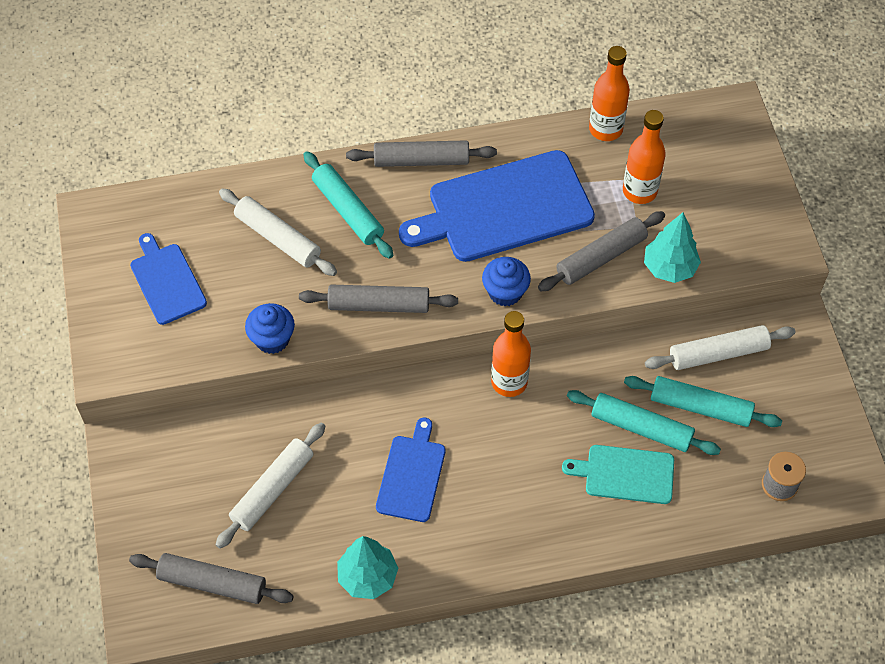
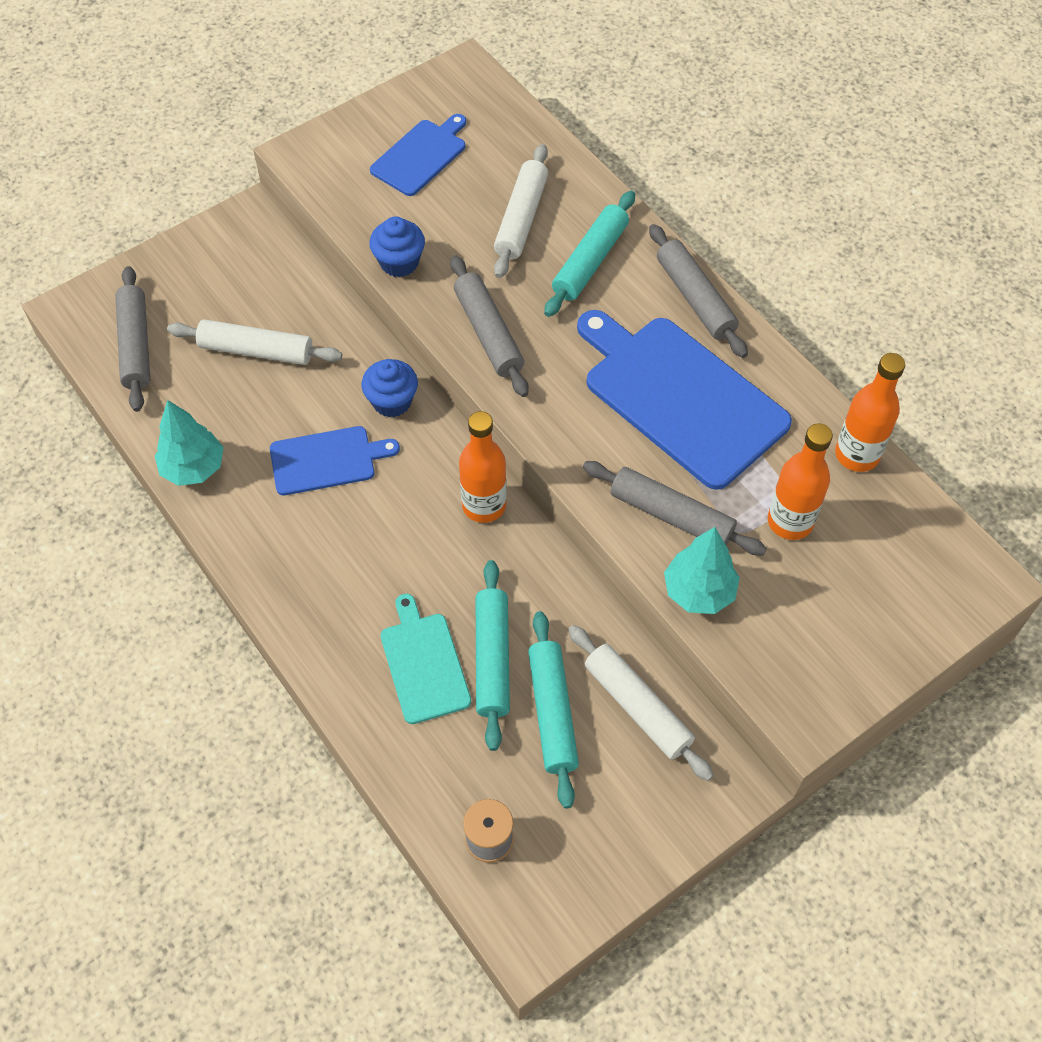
camera: 65 degrees right, 0 degrees up
(505, 292) = (569, 439): blue cupcake -> blue cupcake (392, 401)

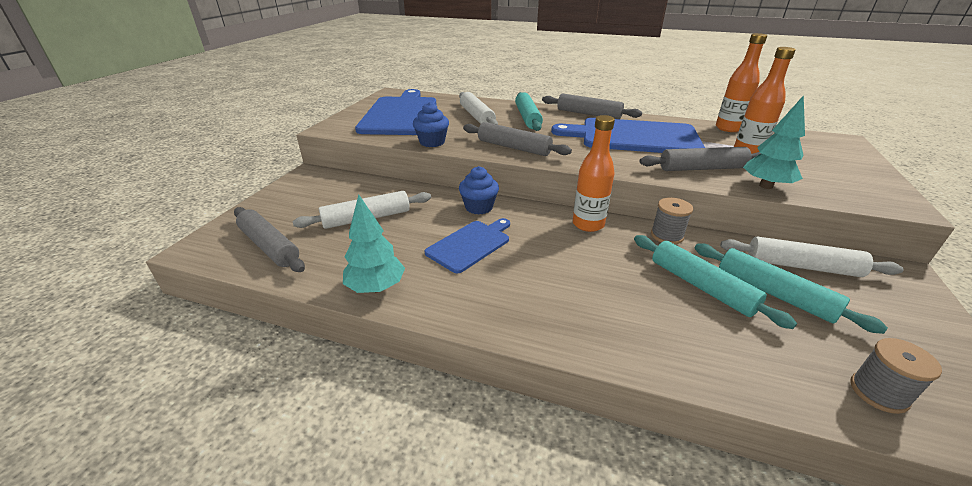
camera: 35 degrees left, 25 degrees down
(420, 156) = (400, 114): blue cutting board -> blue cutting board, size x1.85
(423, 664) = (670, 311): turquoise cutting board -> none
(551, 576) = (666, 235): none -> grey spool

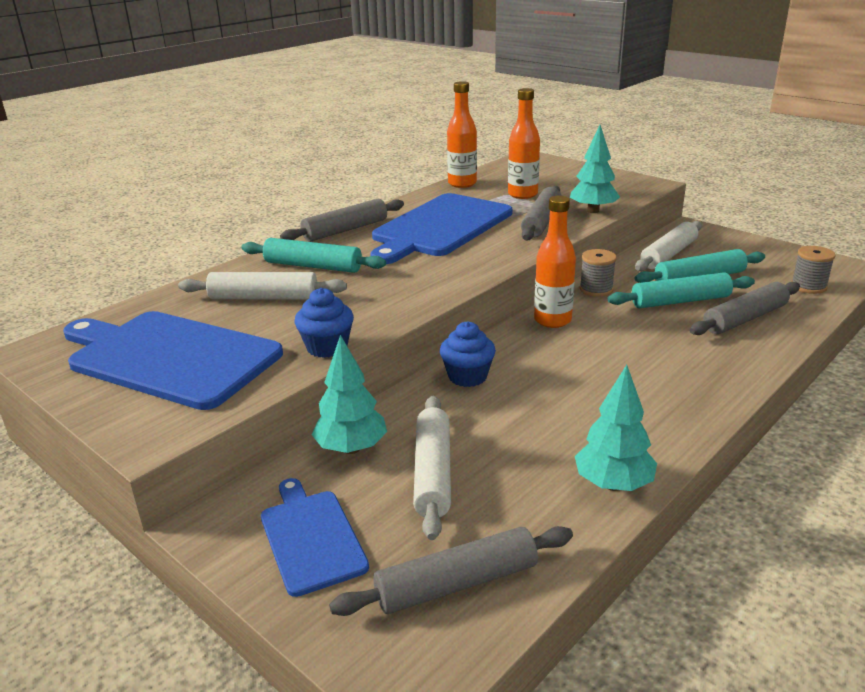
camera: 65 degrees left, 5 degrees down
(381, 190) = (351, 448): none -> turquoise tree
(470, 244) = (552, 400): blue cutting board -> blue cutting board (311, 537)
(514, 147) = (404, 295): grey rolling pin -> grey rolling pin (744, 318)

